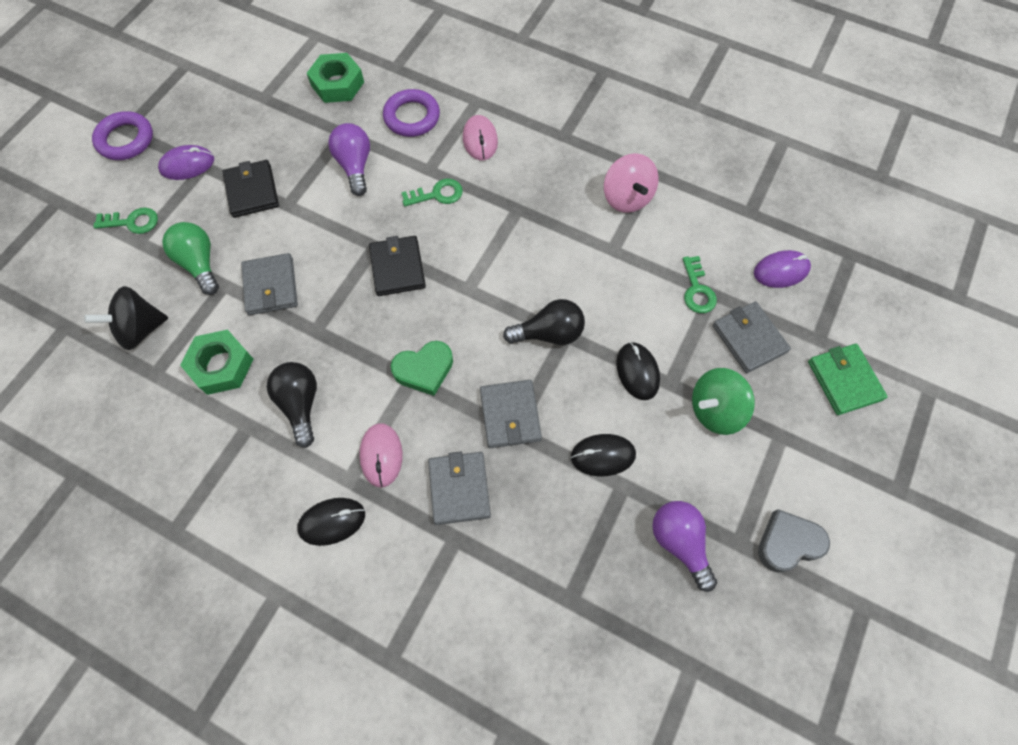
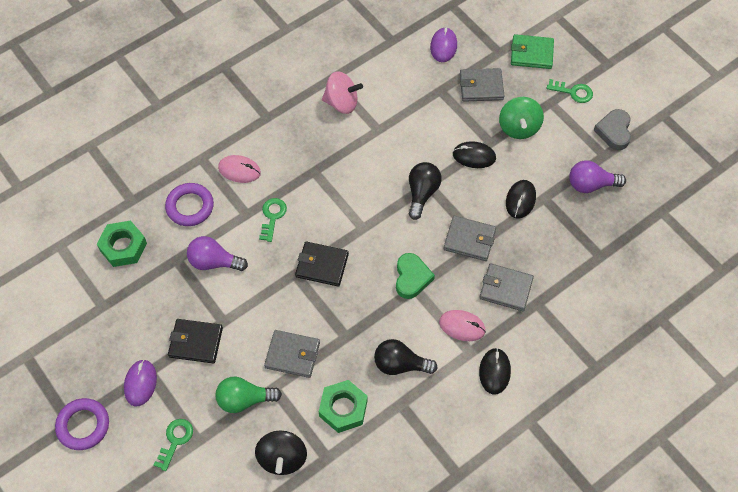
camera: 65 degrees left, 5 degrees down
(697, 290) = (433, 97): green key -> green key (573, 92)

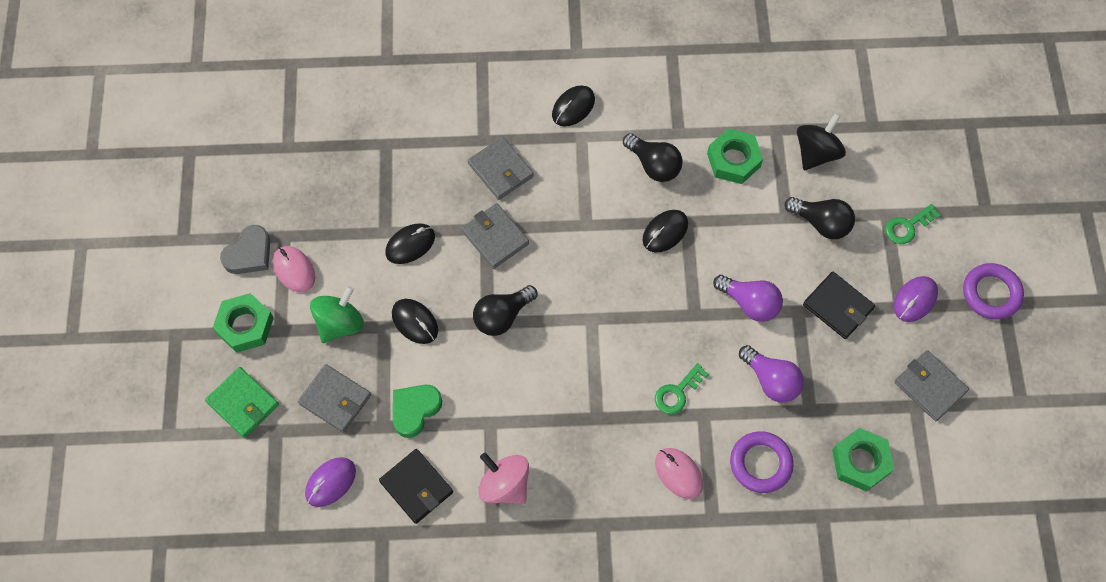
camera: 145 degrees left, 5 degrees up
(244, 400) = (821, 223): green light bulb -> black light bulb
(292, 355) = (749, 236): grey wallet -> grey wallet (930, 387)
(322, 265) = (661, 305): black wallet -> black wallet (416, 487)
(356, 318) = (665, 232): none -> black mouse
(412, 278) = (581, 236): green heart -> green heart (415, 410)
(462, 326) = (570, 162): pink mouse -> pink mouse (294, 270)
(573, 92) = (245, 326): green key -> green nut
(591, 184) = (327, 215): purple light bulb -> purple light bulb (750, 303)

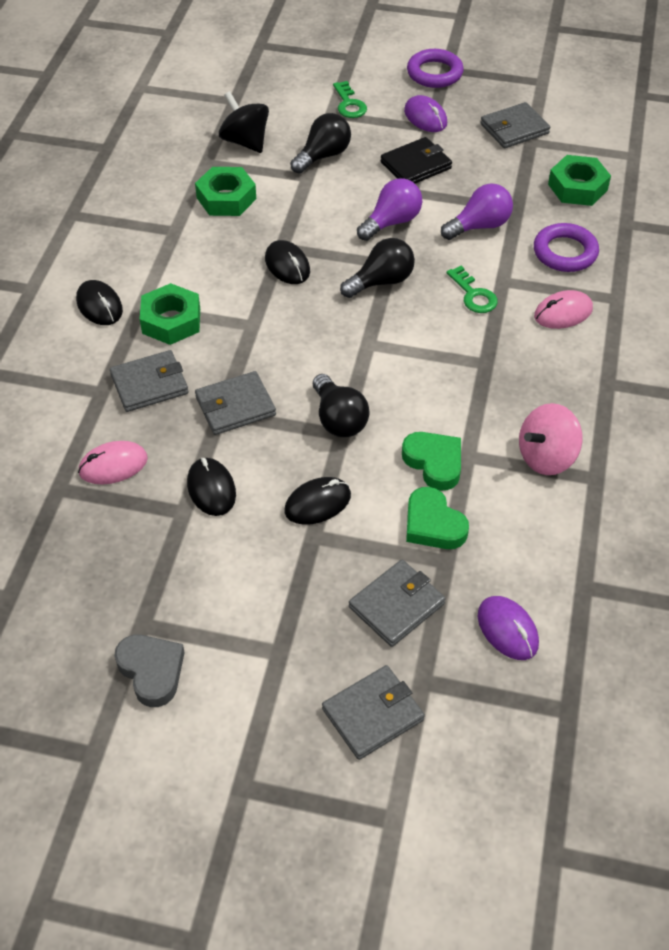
camera: 75 degrees left, 15 degrees down
(243, 403) = (373, 714): green wallet -> grey wallet
(245, 326) = (258, 693): green nut -> green nut (171, 321)
(294, 270) = (197, 621): pink mouse -> pink mouse (113, 465)
(340, 323) = (293, 582): green spinning top -> none
(416, 487) = (532, 541): black wallet -> none
(476, 398) = (434, 463): none -> green heart
(654, 165) = (204, 257): black light bulb -> black light bulb (381, 281)

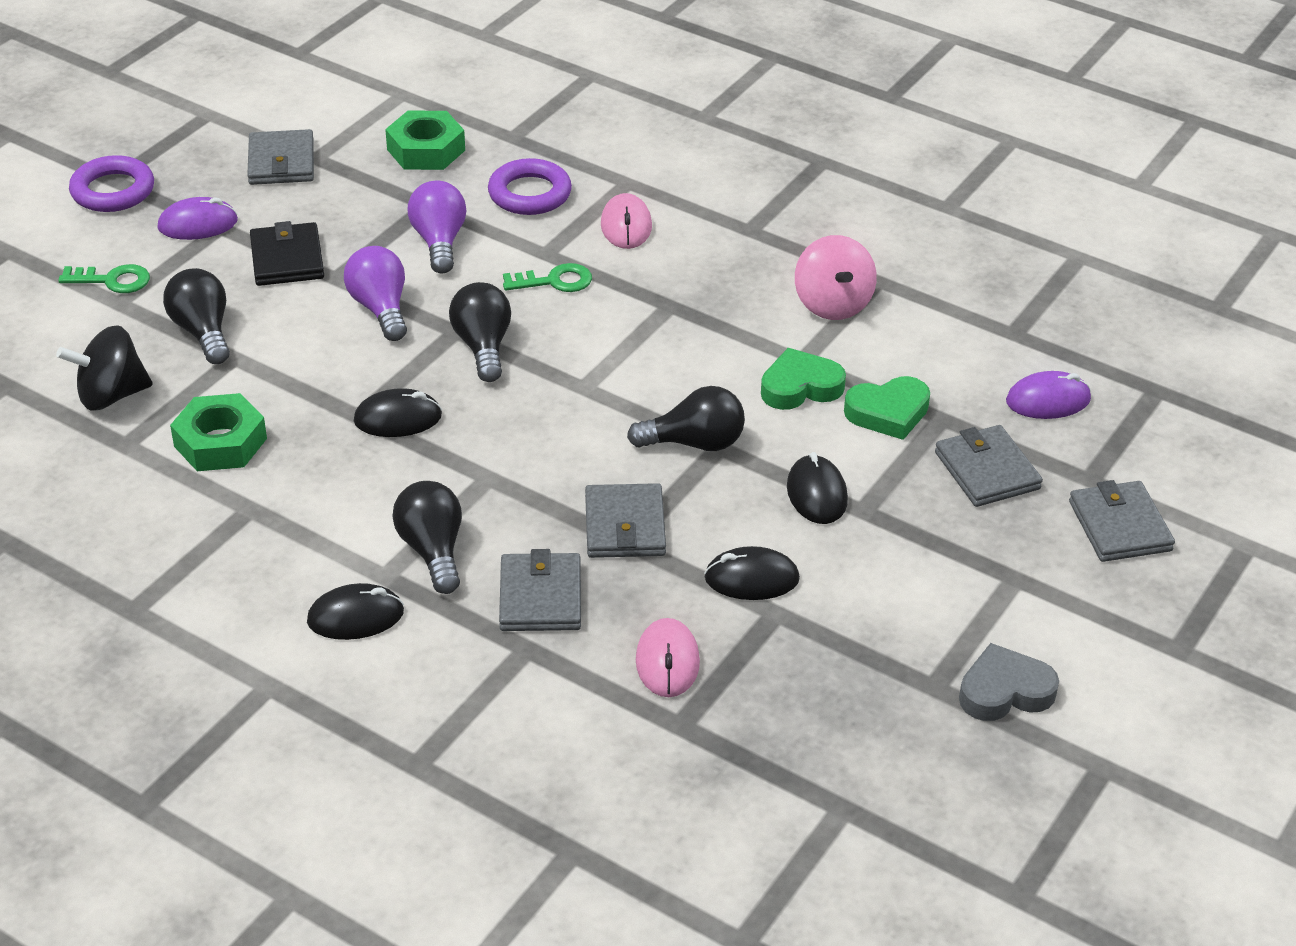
camera: 70 degrees left, 10 degrees down
(171, 321) = (433, 551): green nut -> black light bulb

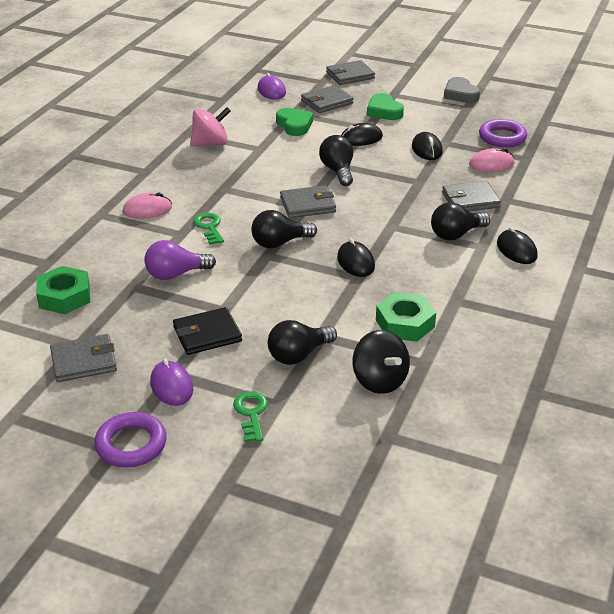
camera: 100 degrees left, 5 degrees down
(380, 308) = (253, 285): purple light bulb -> none
(529, 194) = (116, 247): purple ring -> purple ring (502, 137)
(625, 526) = (408, 183): grey wallet -> grey wallet (307, 205)
(800, 387) = (282, 147): green heart -> green heart (384, 111)

